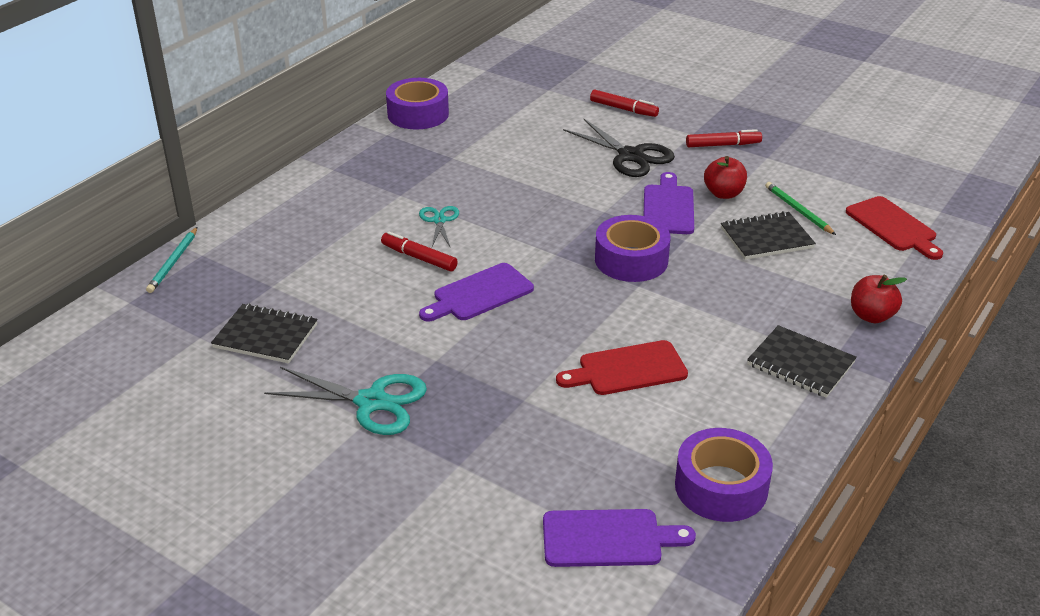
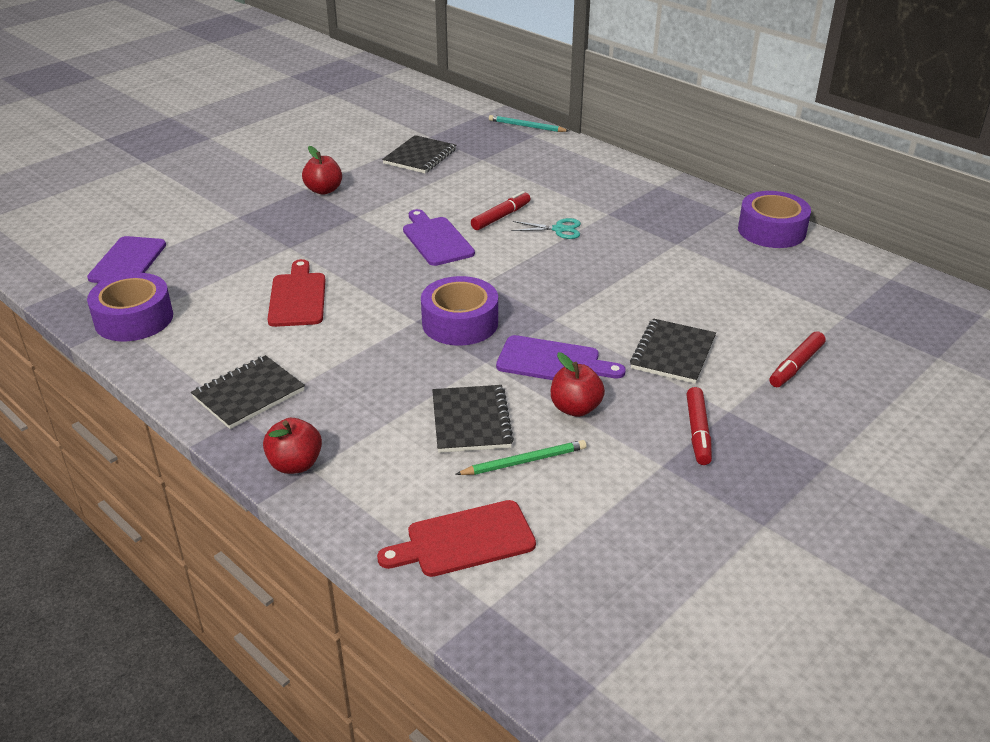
camera: 100 degrees right, 0 degrees up
(371, 402) = (324, 190): turquoise scissors -> red apple
(630, 156) = (673, 353): black scissors -> black notebook

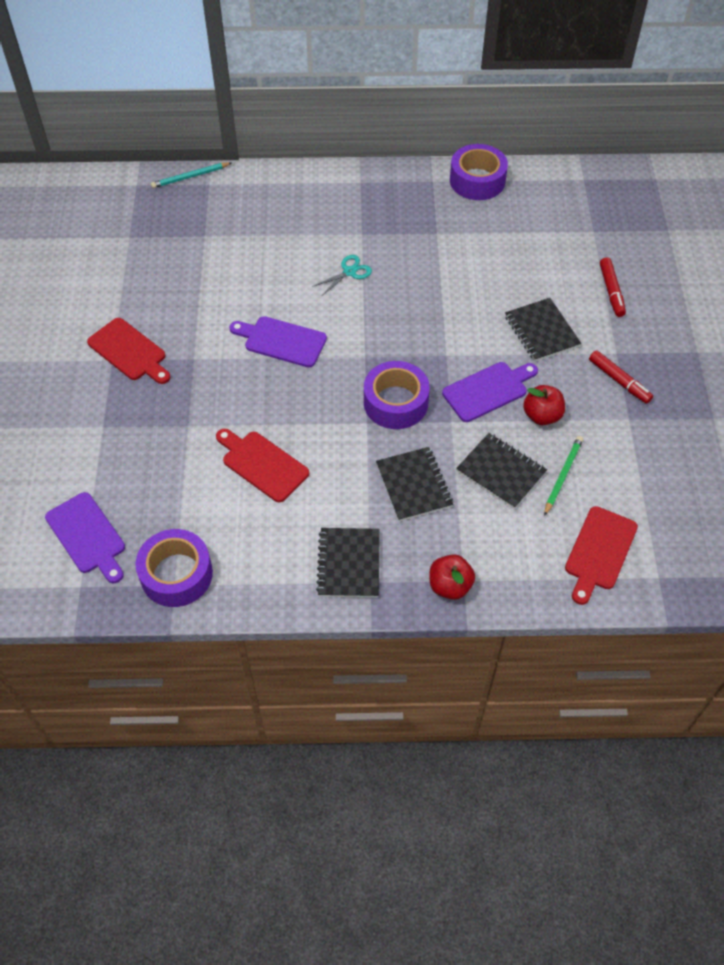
camera: 45 degrees left, 20 degrees up
(324, 190) = (129, 352): red apple -> red cutting board
(420, 157) = (153, 265): black notebook -> black notebook (414, 485)
(501, 217) = (296, 287): red marker -> none

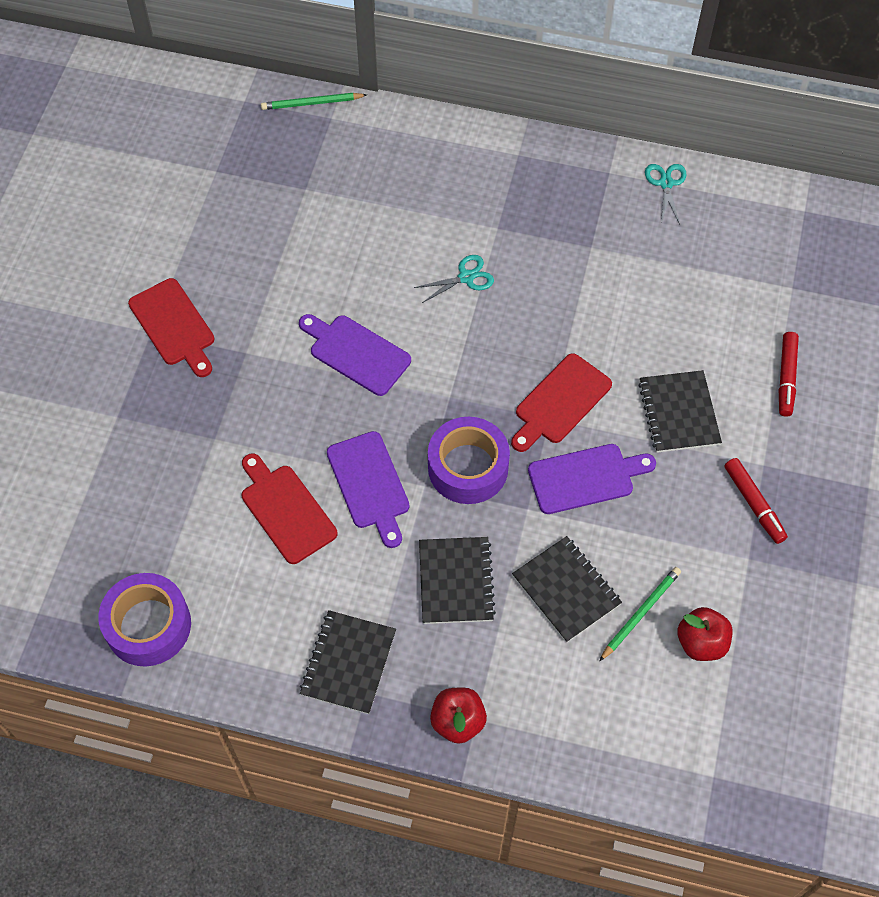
camera: 15 degrees right, 5 degrees up
(87, 536) = (62, 552): purple cutting board -> purple cutting board (369, 485)
(190, 177) = (312, 103): turquoise pencil -> green pencil
(477, 180) = (666, 183): purple tape -> turquoise scissors
(542, 415) = (641, 527): red apple -> red apple (701, 642)
(599, 552) = (651, 724): red cutting board -> red cutting board (560, 402)

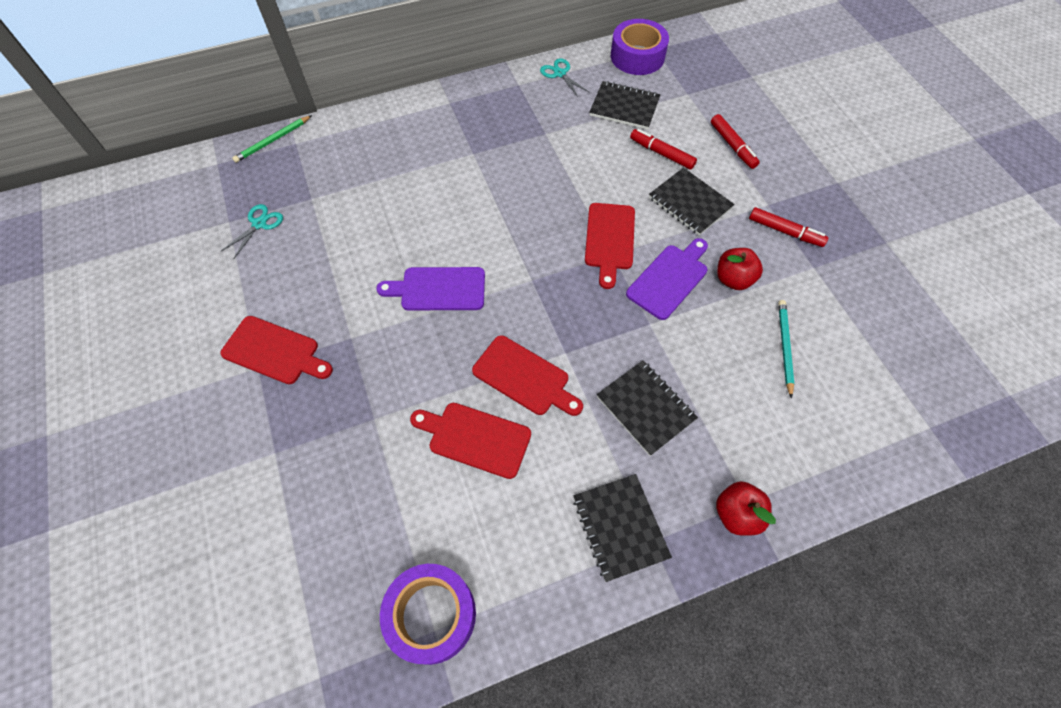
camera: 35 degrees left, 0 degrees up
(369, 485) = (524, 377): purple cutting board -> red cutting board
(466, 277) = (477, 195): turquoise scissors -> turquoise scissors (259, 224)
(468, 467) = (585, 321): purple tape -> purple tape (637, 56)
(566, 590) = (724, 363): black notebook -> black notebook (624, 107)
(640, 613) = (784, 347): green pencil -> turquoise pencil
(697, 341) = (661, 153): none -> red marker
(701, 642) = (838, 341): red apple -> red apple (733, 279)

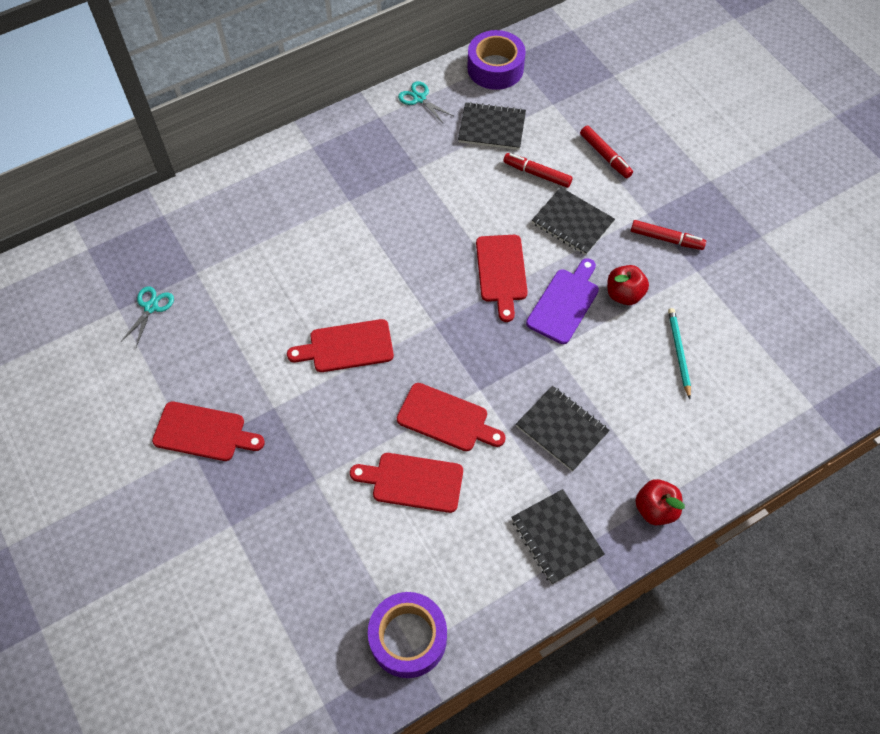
camera: 10 degrees left, 0 degrees up
(273, 141) = (138, 215): green pencil -> none
(438, 289) = (346, 346): purple cutting board -> red cutting board

